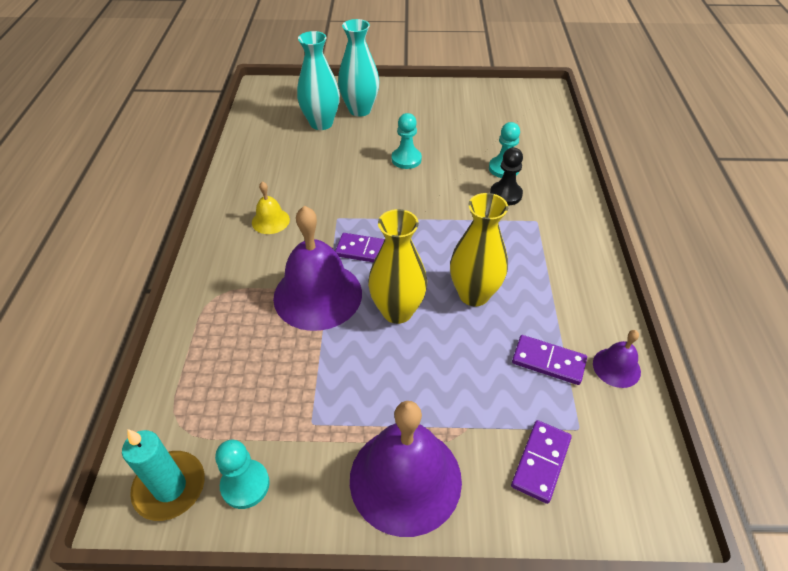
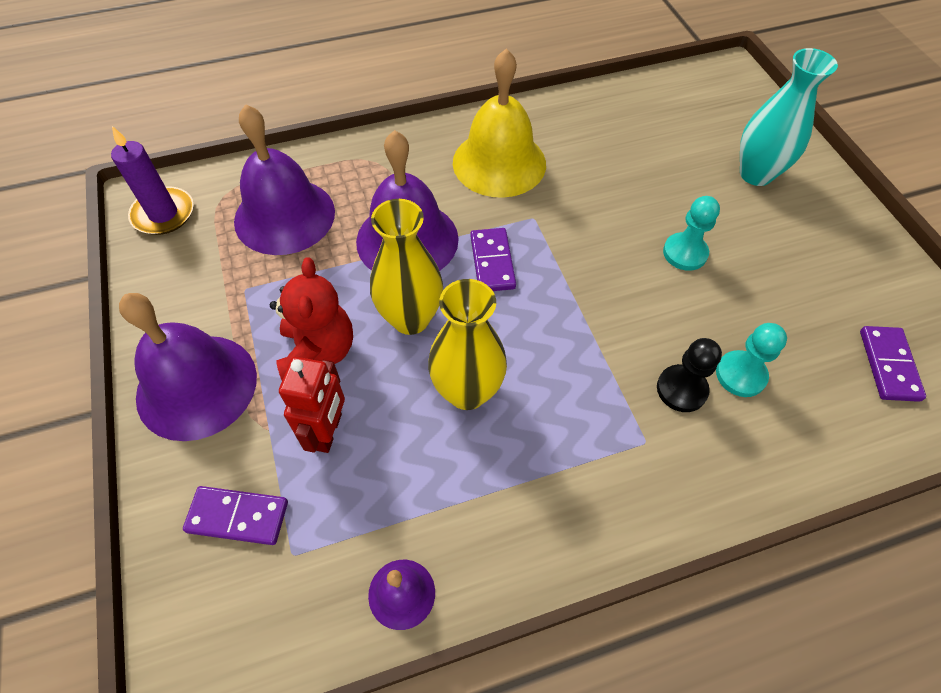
camera: 70 degrees right, 10 degrees up
(170, 487) = (163, 214): turquoise candle -> purple candle
(240, 376) = (284, 216): none -> purple bell
(245, 485) = (172, 262): turquoise pawn -> none
(270, 221) = (499, 163): yellow bell -> yellow bell, size x2.09
(321, 123) = (699, 146): turquoise vase -> none
(405, 378) = (318, 352): none -> red teddy bear
(482, 385) = (328, 432): none -> red robot
(548, 362) = (385, 501): purple domino -> purple domino (888, 365)

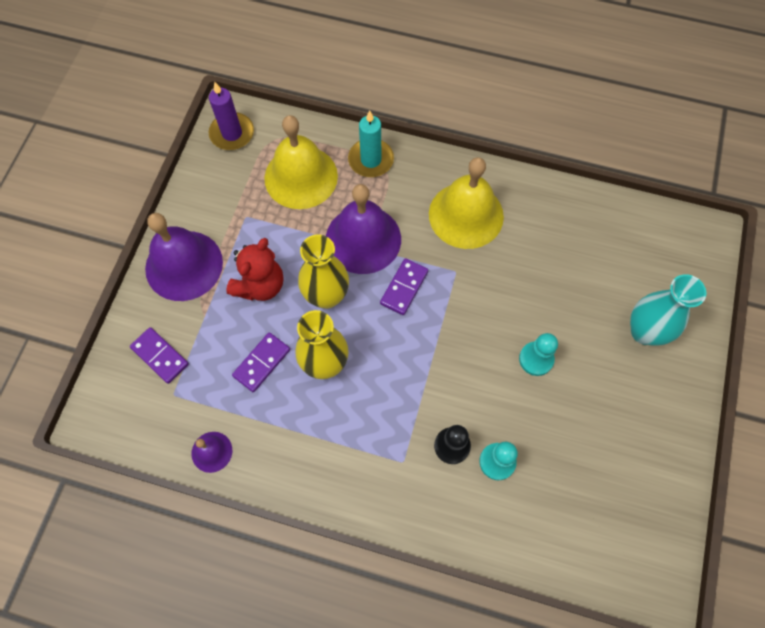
camera: 35 degrees right, 10 degrees up
(284, 216) = (301, 177): purple bell -> yellow bell
(328, 432) = (234, 338): red robot -> none
(355, 162) = (371, 160): none -> turquoise candle
(888, 365) = (601, 520): purple domino -> purple domino (261, 363)

